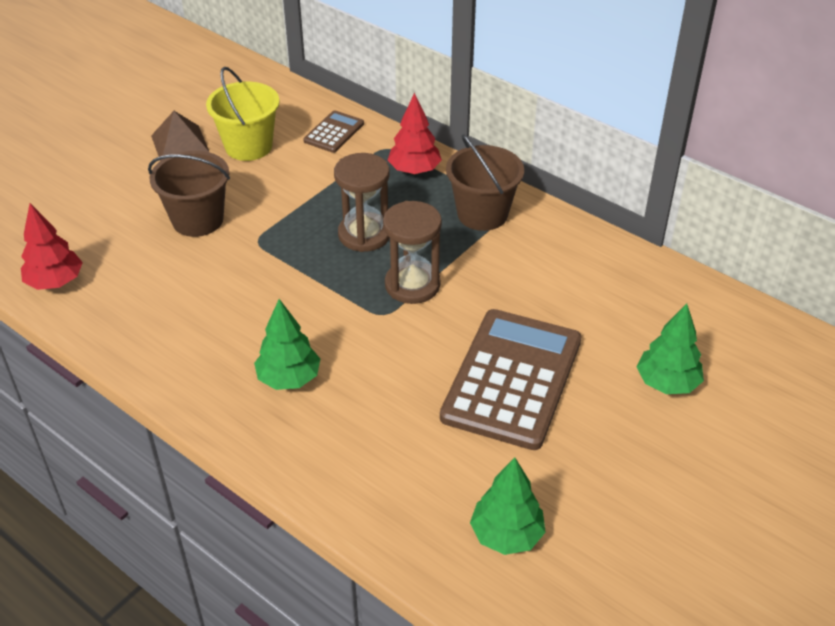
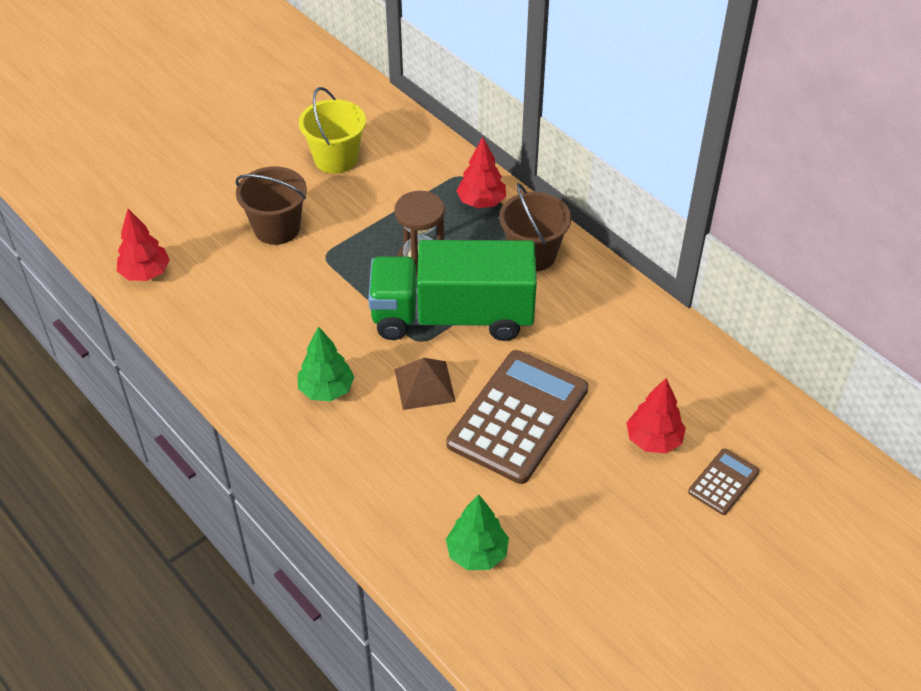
camera: 10 degrees right, 5 degrees up
(180, 143) = (275, 148): brown pyramid -> brown pyramid (424, 385)
(334, 132) = (416, 153): brown calculator -> brown calculator (723, 482)
(412, 285) = (452, 316): brown hourglass -> green truck
(667, 383) = (653, 440): green tree -> red tree

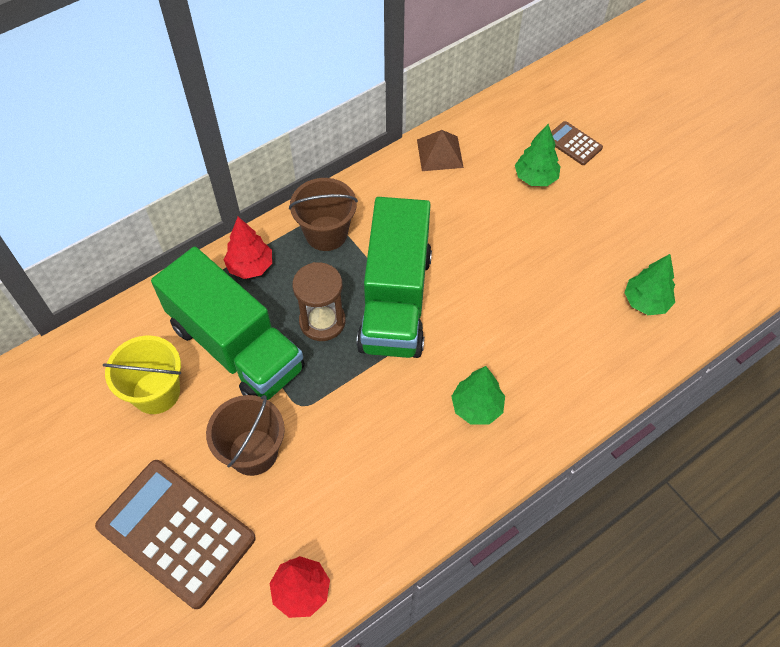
camera: 85 degrees left, 10 degrees up
(386, 203) = (236, 347): none -> green truck
(424, 385) = (474, 327): brown pyramid -> brown pyramid (440, 153)
(518, 417) = (511, 262): brown calculator -> brown calculator (176, 532)
(653, 440) = (535, 178): red tree -> green tree

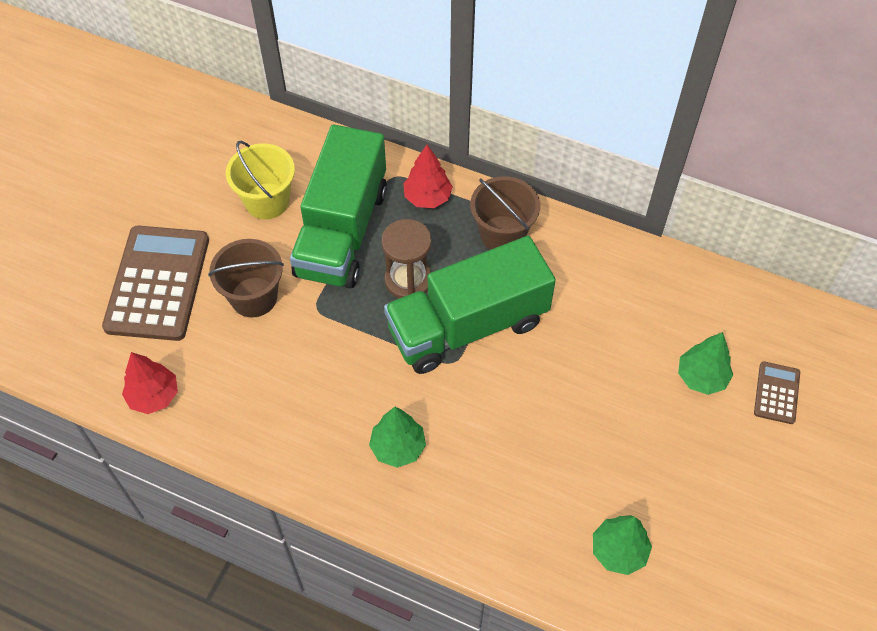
camera: 60 degrees right, 0 degrees up
(440, 153) = (666, 278): brown pyramid -> none

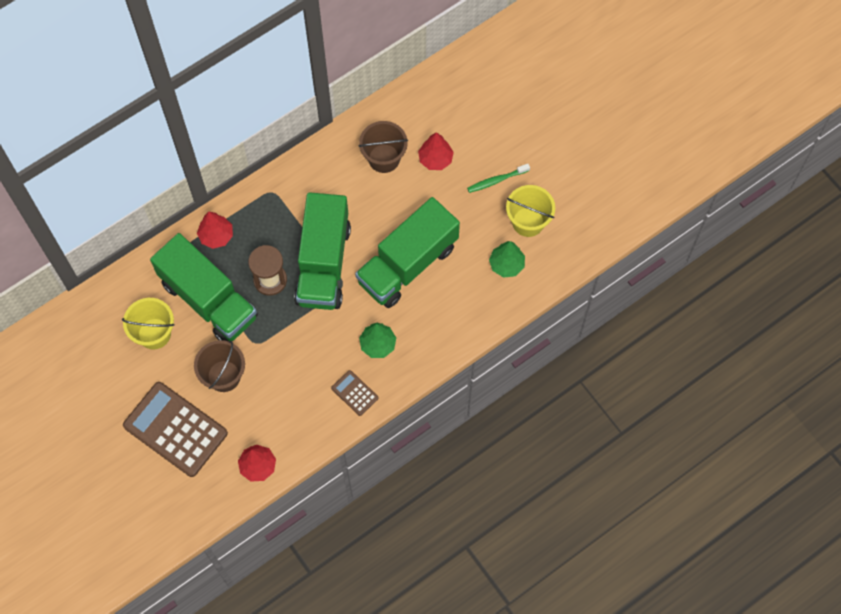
camera: 60 degrees left, 10 degrees up
(502, 234) = (272, 208): brown bucket -> brown bucket (384, 158)
(532, 423) = (407, 264): none -> green truck
(701, 377) = (435, 159): green tree -> red tree
(702, 545) = (528, 222): none -> yellow bucket
(730, 469) = (497, 180): none -> green toothbrush
(777, 393) = (468, 127): brown calculator -> brown calculator (355, 393)

